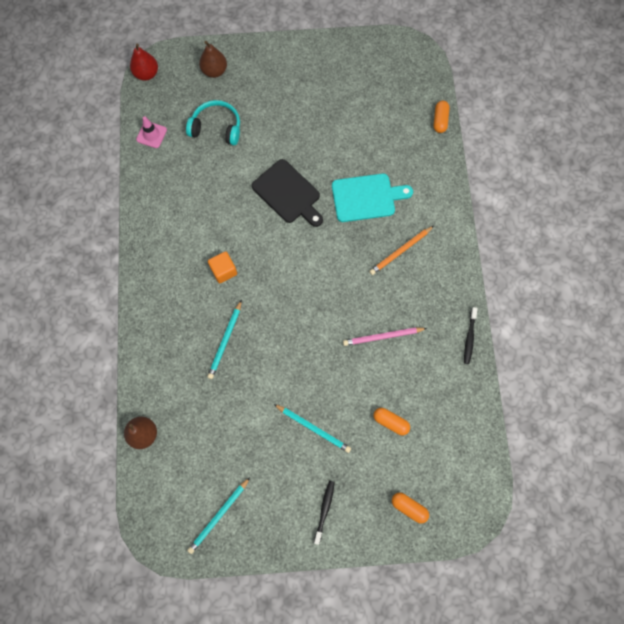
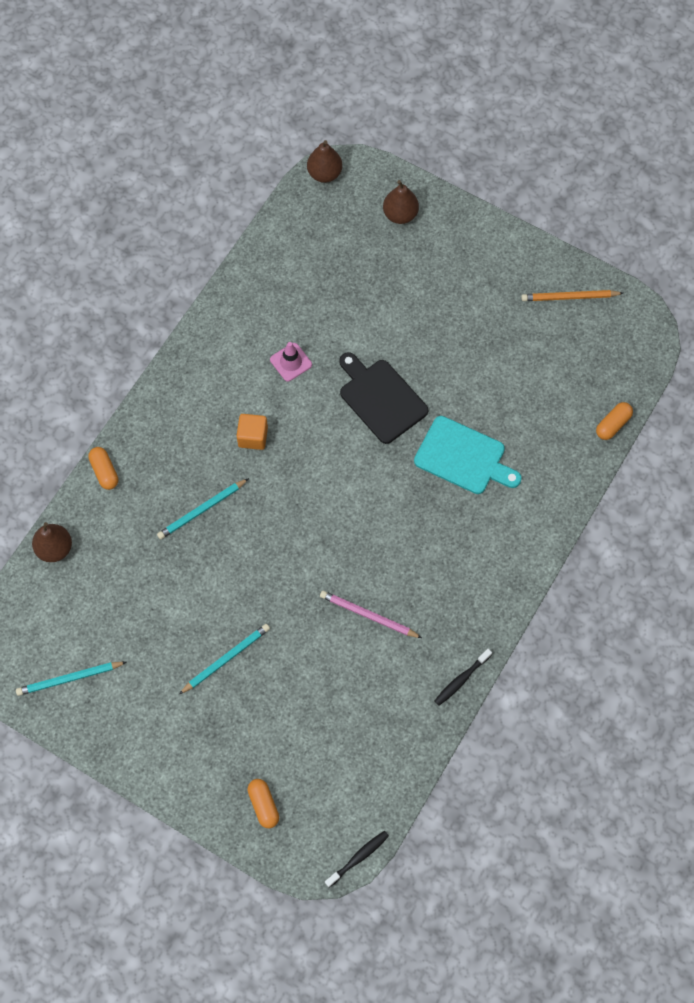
camera: 35 degrees right, 5 degrees down
(146, 74) = (324, 174): red pear -> brown pear
(151, 135) = (282, 244): pink traffic cone -> pink traffic cone (291, 362)
(216, 128) = (356, 279): turquoise headphones -> none
(288, 193) = (381, 398): black cutting board -> black cutting board turned 150 degrees clockwise
(313, 428) = (226, 659): turquoise pencil -> turquoise pencil turned 105 degrees counterclockwise
(324, 510) = (177, 747): black toothbrush -> black toothbrush (358, 857)
(390, 422) = (310, 708): orange capsule -> orange capsule (104, 471)
(400, 251) = (456, 539): orange pencil -> orange pencil (569, 297)

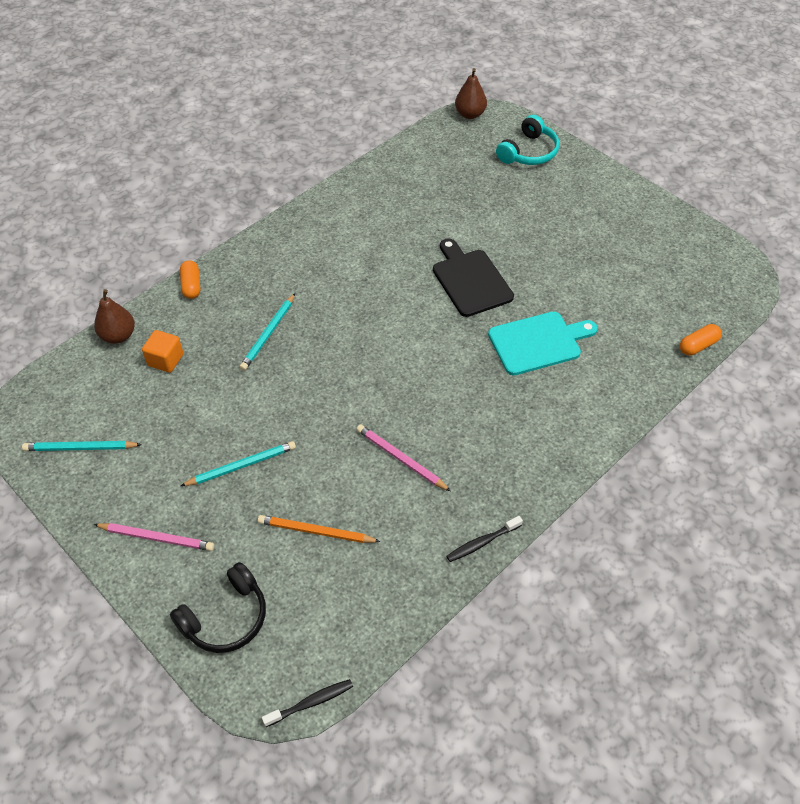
camera: 15 degrees right, 15 degrees down
(176, 748) = (157, 538): none -> pink pencil
(202, 510) = (268, 334): turquoise pencil -> turquoise pencil turned 45 degrees counterclockwise
(253, 437) = (339, 286): orange cube -> orange cube (165, 360)
(263, 805) = (226, 618): orange capsule -> black headphones
(291, 362) = (394, 237): pink traffic cone -> none
(400, 214) = (529, 152): brown pear -> turquoise headphones
(463, 457) = (538, 342): turquoise cutting board -> turquoise cutting board turned 60 degrees counterclockwise
(569, 297) = (674, 238): orange pencil -> orange pencil (316, 532)

